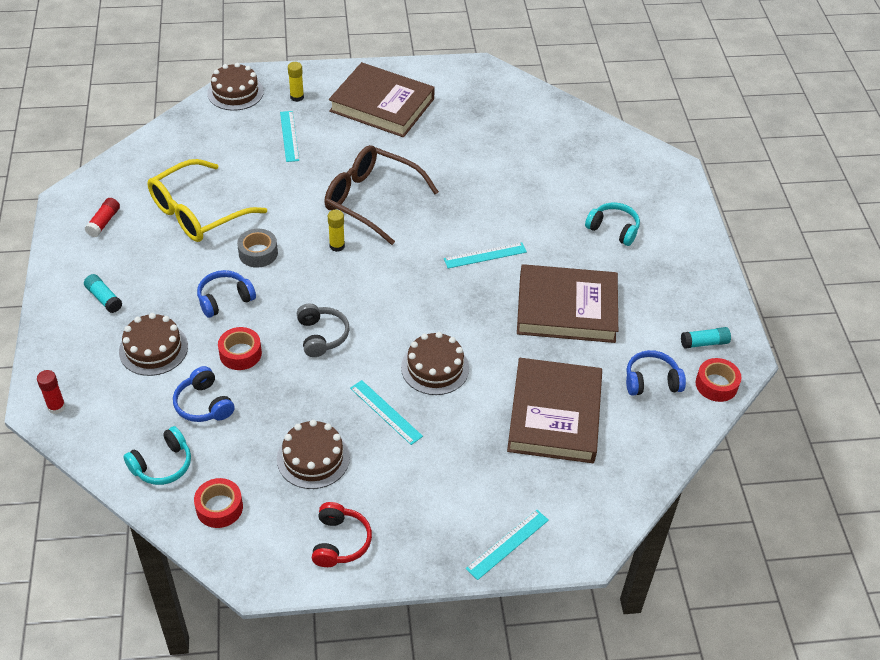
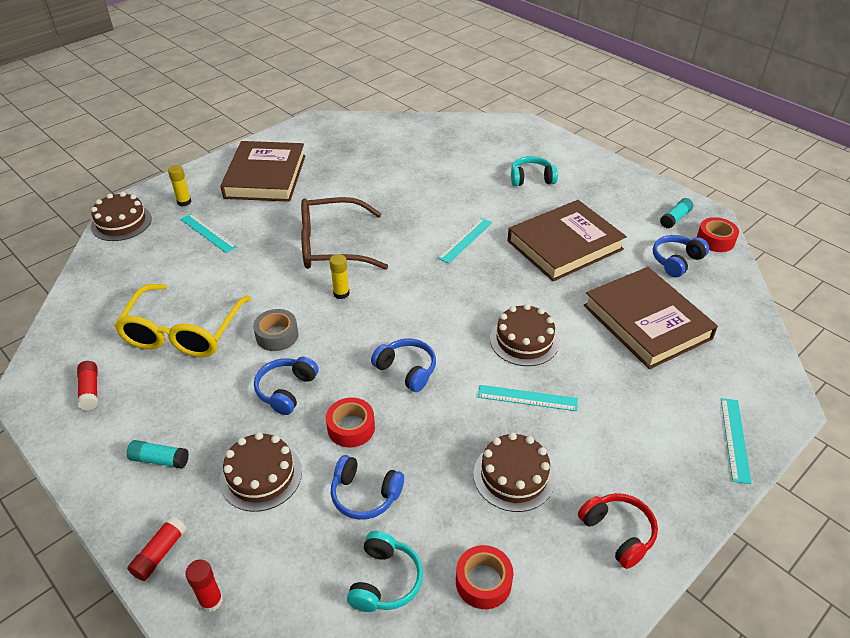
camera: 35 degrees left, 5 degrees down
(53, 359) = (160, 553): none -> red glue stick
(321, 336) = (406, 370): grey headphones -> blue headphones
(382, 105) = (265, 176): brown book -> brown book turned 75 degrees counterclockwise

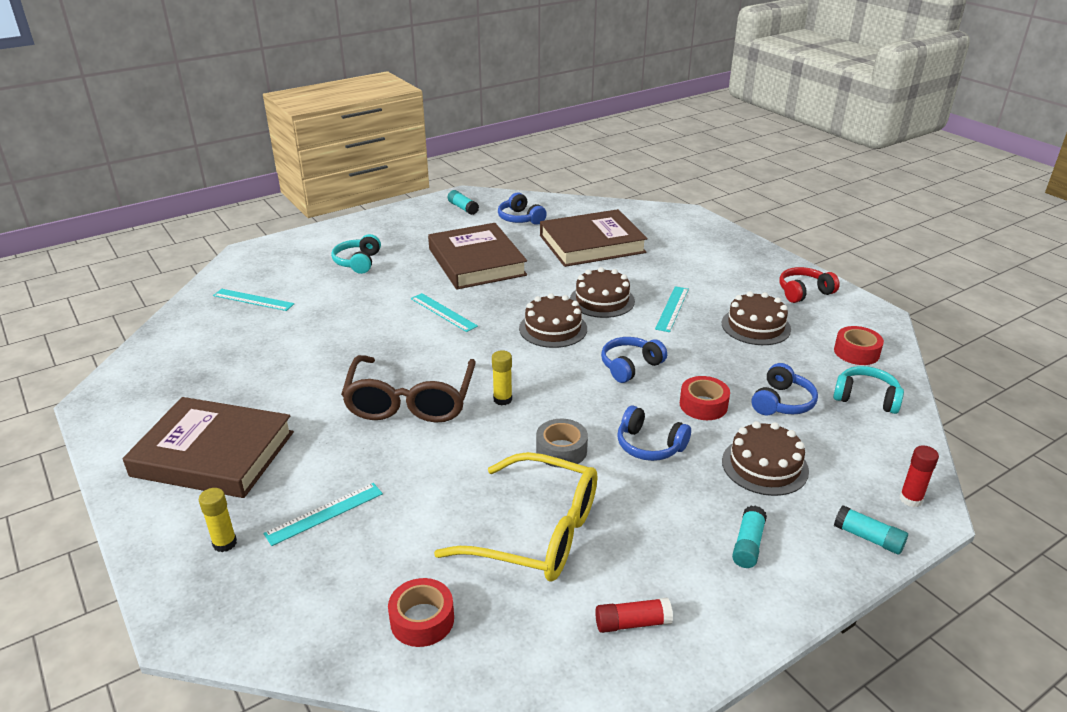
camera: 80 degrees left, 10 degrees down
(121, 222) = (237, 623): brown cake -> brown cake (553, 328)
(160, 553) = (868, 538): red glue stick -> turquoise glue stick
(715, 240) = (500, 199): red tape -> red tape (422, 620)
(735, 439) = (717, 236): turquoise ruler -> turquoise ruler (253, 300)

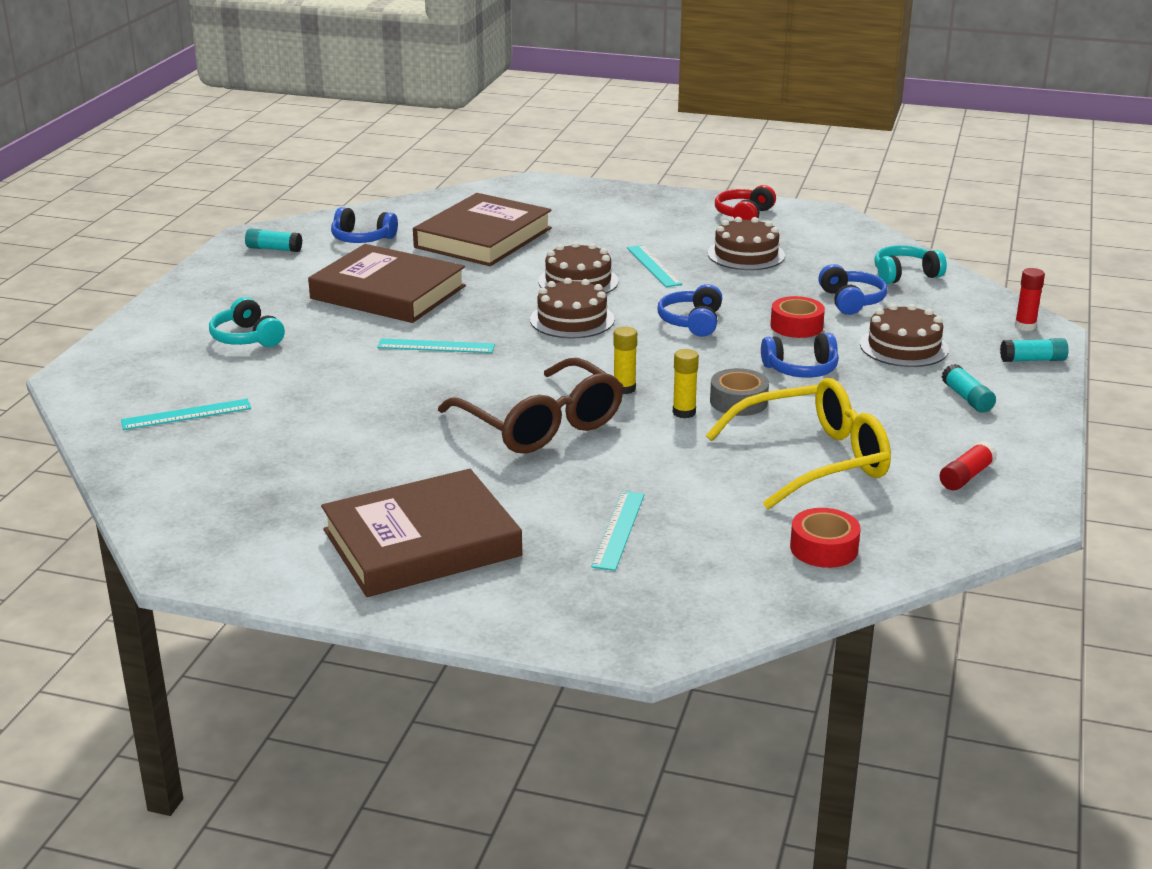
camera: 40 degrees left, 5 degrees down
(225, 543) = (569, 590): yellow glue stick -> yellow glue stick (684, 412)
(856, 352) = (851, 246): red tape -> none

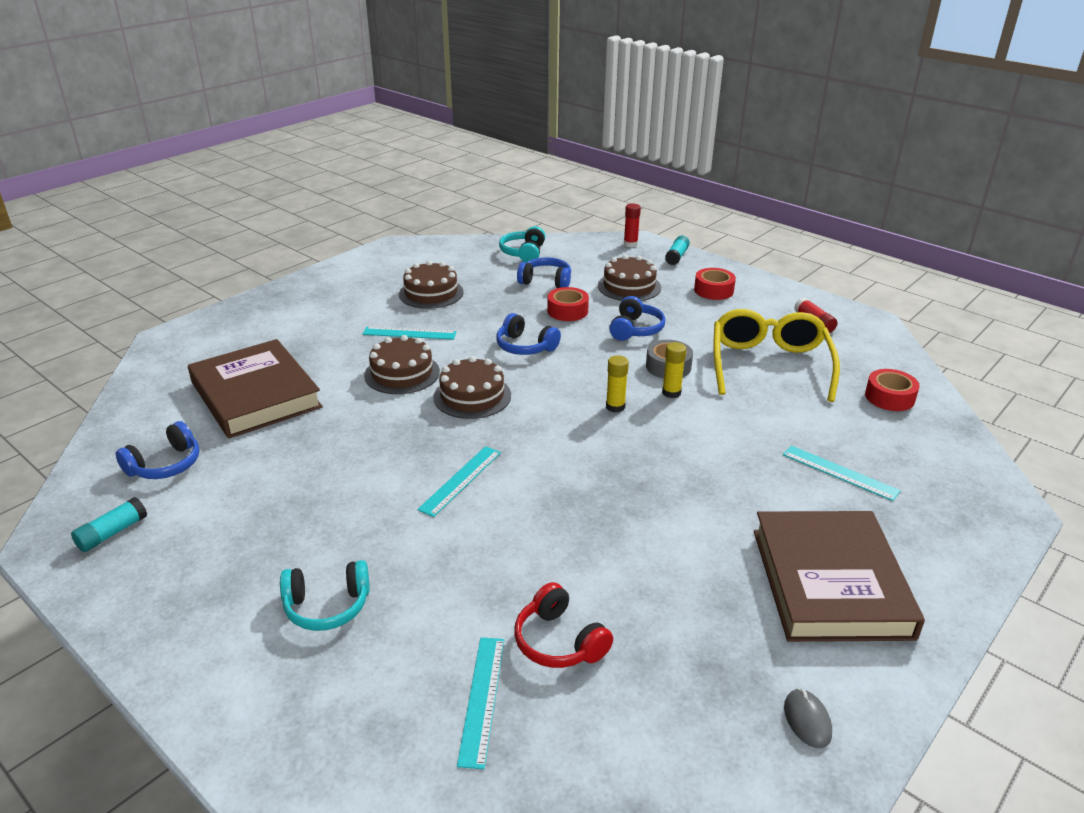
camera: 65 degrees left, 5 degrees up
(233, 550) = (807, 720): none -> grey mouse
(388, 292) = (315, 480): brown book -> none
(540, 424) = (650, 463): brown glasses -> none
(744, 215) = (361, 273): red headphones -> red headphones (559, 641)
(967, 398) = (713, 290): turquoise glue stick -> red tape

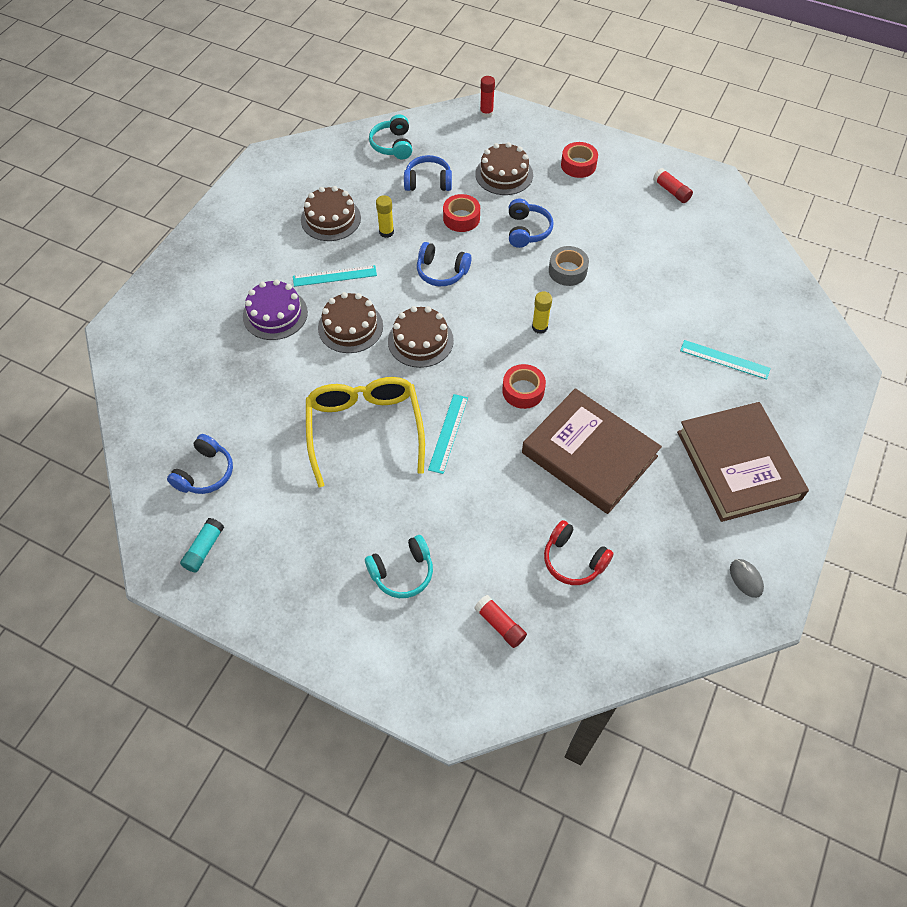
camera: 15 degrees left, 25 degrees up
(255, 395) = (237, 380): brown book -> brown book (589, 454)
(329, 352) = (275, 314): none -> purple cake
(422, 695) = (500, 624): none -> red glue stick
(482, 699) = (540, 617): turquoise ruler -> none
(671, 393) = (579, 301): yellow glue stick -> yellow glue stick (386, 232)
(676, 256) = (533, 123): turquoise glue stick -> none
(769, 366) = (647, 252): yellow glasses -> yellow glasses (365, 430)
(889, 397) = (746, 270): red tape -> red tape (523, 391)

